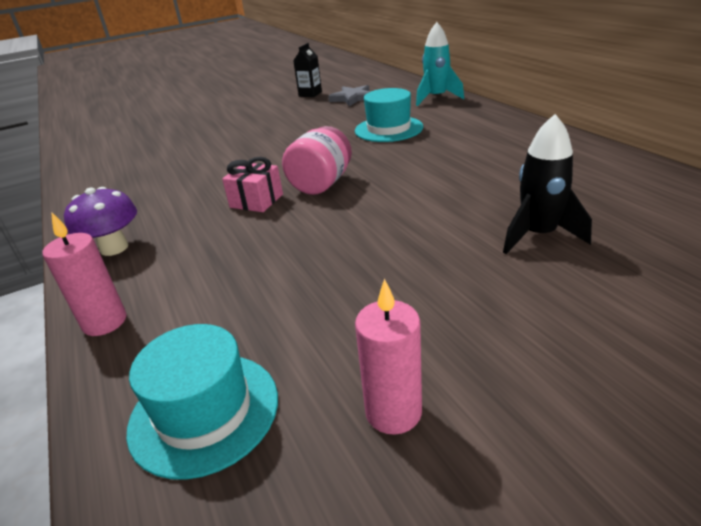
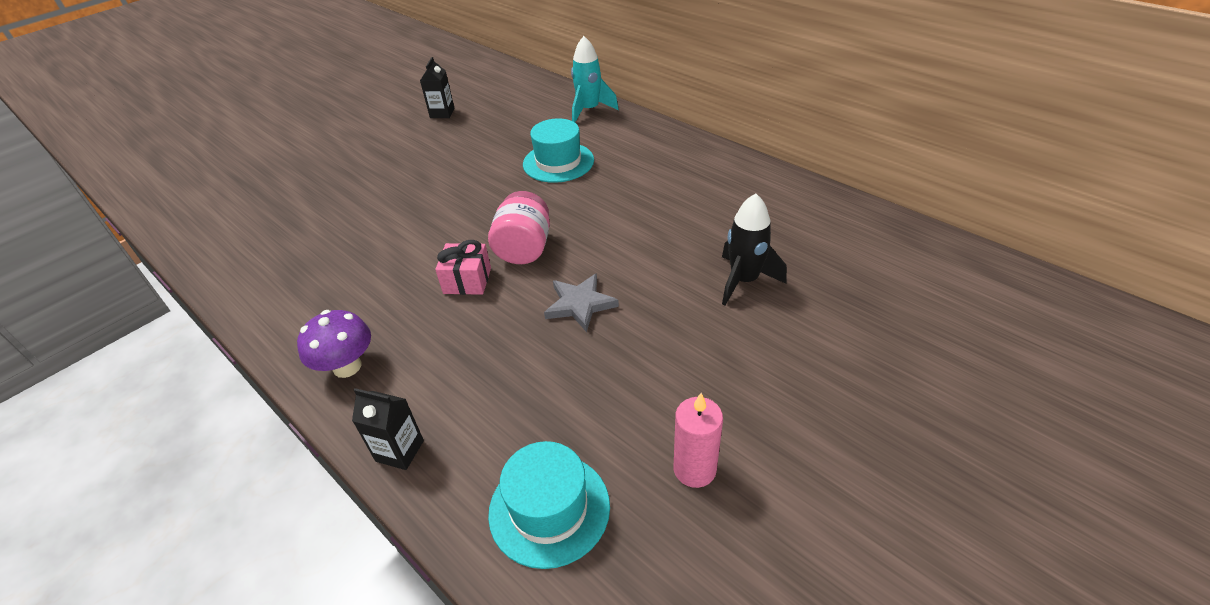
camera: 20 degrees left, 10 degrees up
(105, 322) = (400, 451): pink candle -> black carton
(352, 98) = (496, 117): grey star -> grey star (580, 304)

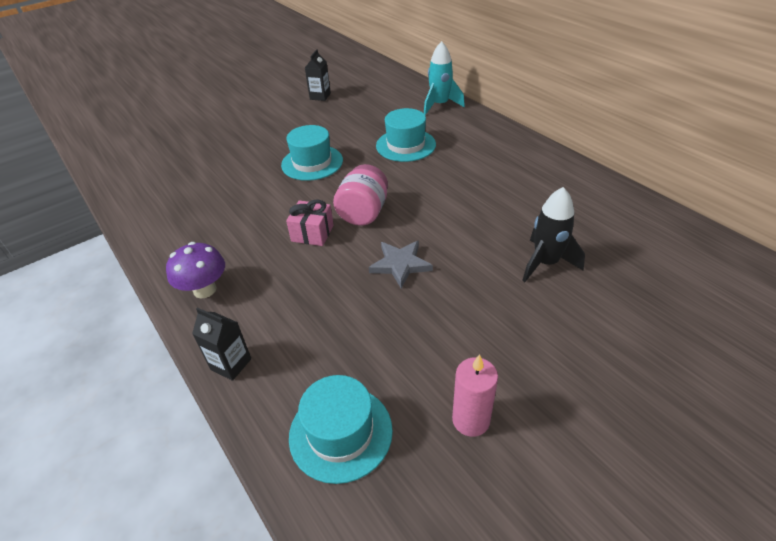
camera: 10 degrees right, 0 degrees up
(449, 195) = (312, 163): none -> turquoise hat

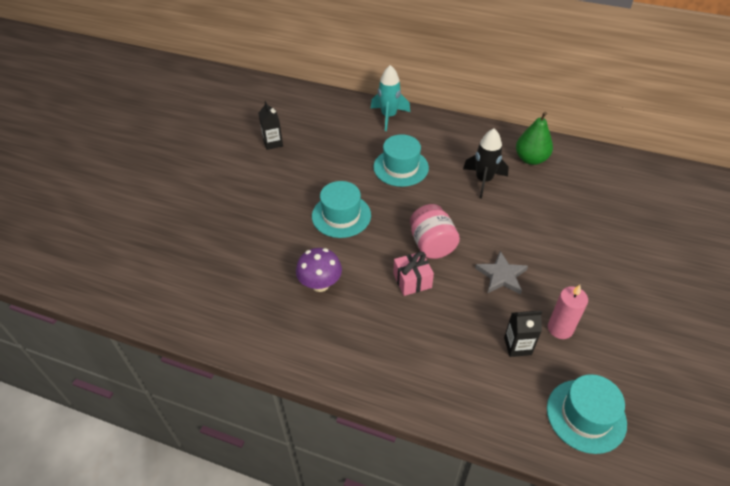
camera: 35 degrees left, 5 degrees up
(205, 290) = (382, 371): purple mushroom -> purple mushroom (320, 284)
(231, 364) = (468, 415): black carton -> black carton (517, 346)
(471, 420) = (645, 361): pink candle -> pink candle (560, 328)
(545, 263) = (588, 229): black rocket -> black rocket (483, 180)
(548, 180) = (531, 159): none -> green pear

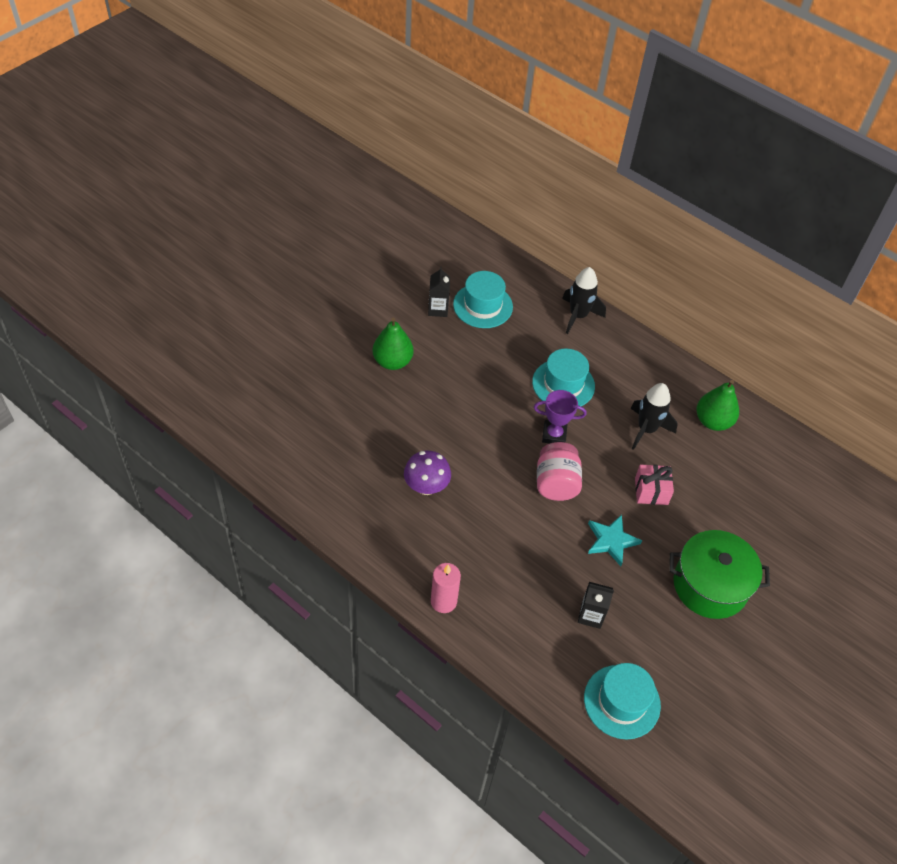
camera: 15 degrees right, 5 degrees up
(249, 192) = (392, 361): none -> green pear
(341, 215) = (476, 420): turquoise hat -> turquoise hat (483, 305)
(388, 116) = (578, 316): turquoise rocket -> black rocket
(412, 207) = (554, 435): none -> purple trophy
(412, 281) = (518, 514): pink gift -> pink gift (651, 491)
(501, 276) = (611, 541): grey star -> turquoise star
(560, 328) = (642, 614): pink candle -> pink candle (443, 601)
(601, 284) = (710, 585): none -> green pot

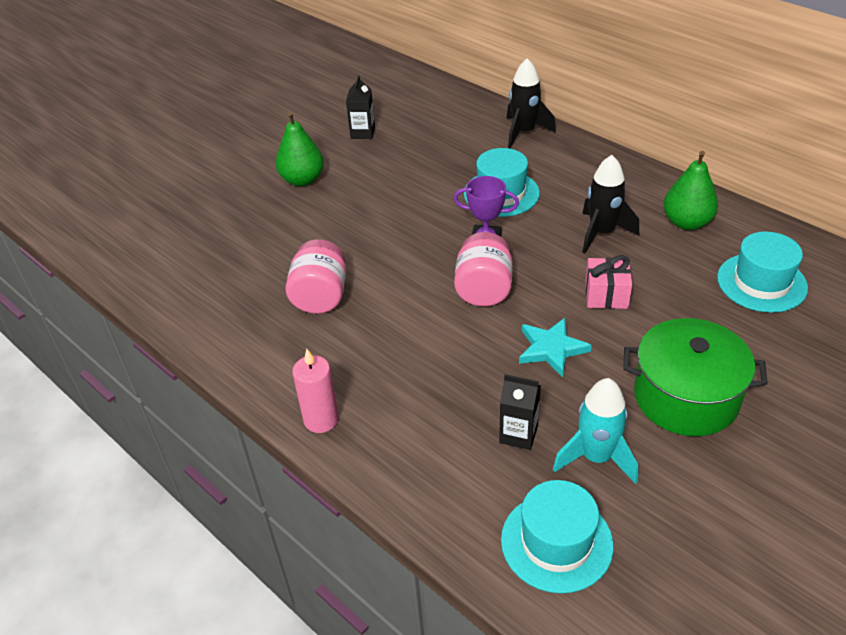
camera: 10 degrees right, 10 degrees down
(426, 486) = (320, 296): purple mushroom -> pink jar
(483, 305) = (414, 128): turquoise hat -> turquoise hat (761, 282)
(647, 635) = (596, 457): none -> turquoise rocket

